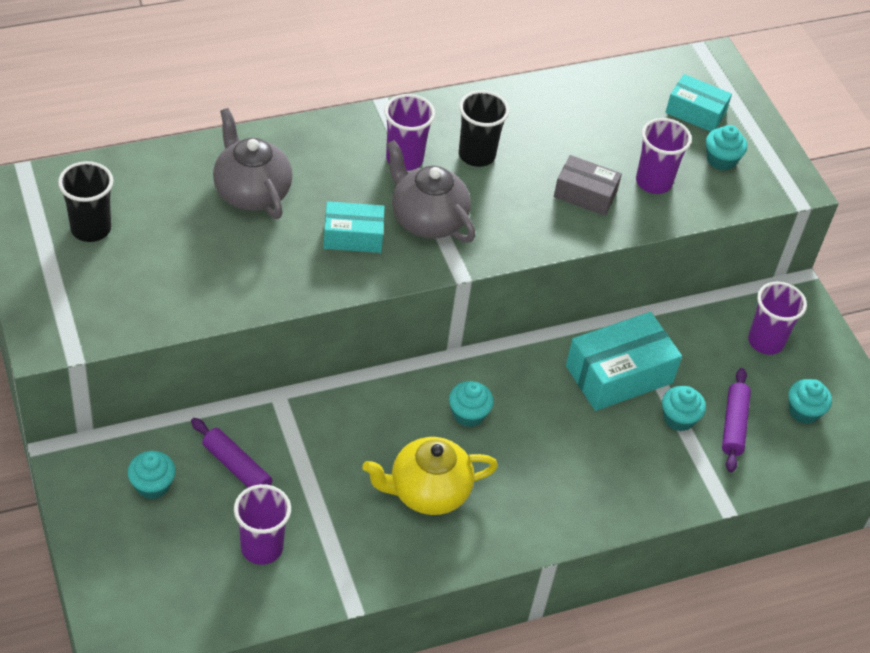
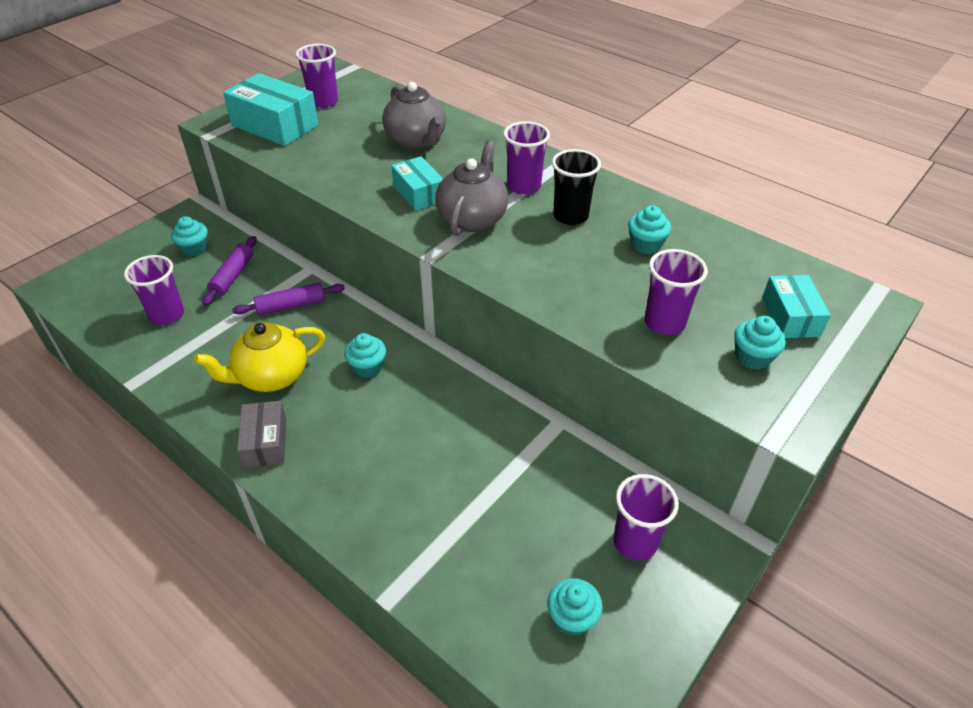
camera: 65 degrees right, 5 degrees down
(91, 229) = (323, 102): black cup -> purple cup
(251, 192) = (416, 141): grey teapot -> grey teapot turned 120 degrees clockwise
(427, 492) = (271, 376): yellow teapot -> yellow teapot turned 75 degrees counterclockwise
(585, 194) = (597, 287): grey box -> grey box (265, 442)
(619, 374) = (490, 443): turquoise box -> turquoise box (275, 125)
(678, 418) = (473, 509): turquoise cupcake -> turquoise cupcake (646, 245)
(733, 425) = (501, 559): purple rolling pin -> purple rolling pin (291, 305)

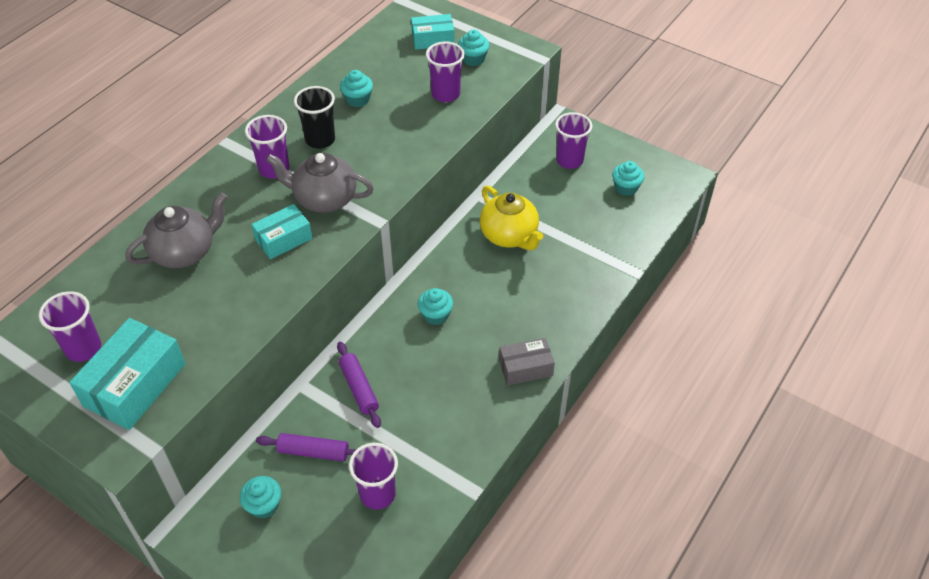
camera: 95 degrees left, 5 degrees up
(271, 376) = (453, 382): yellow teapot -> yellow teapot (509, 236)

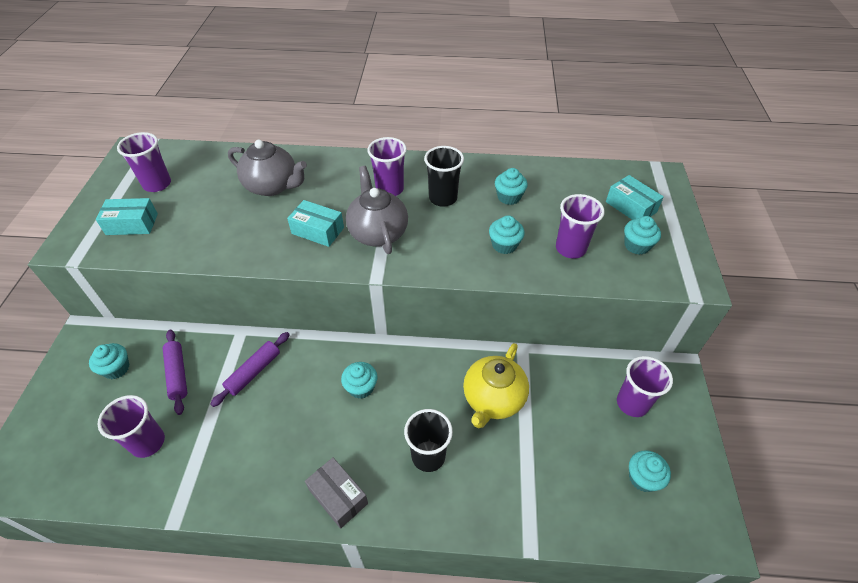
camera: 60 degrees right, 0 degrees up
(134, 385) = (132, 224): turquoise box -> turquoise box, size x0.61
(409, 128) = (504, 245): none -> turquoise cupcake
(530, 297) = (428, 456): none -> black cup

